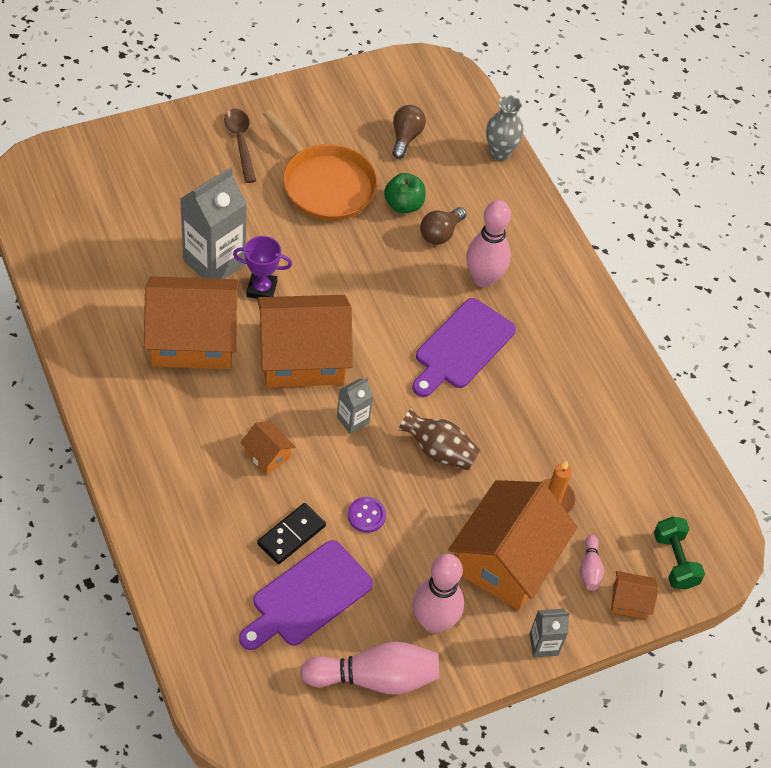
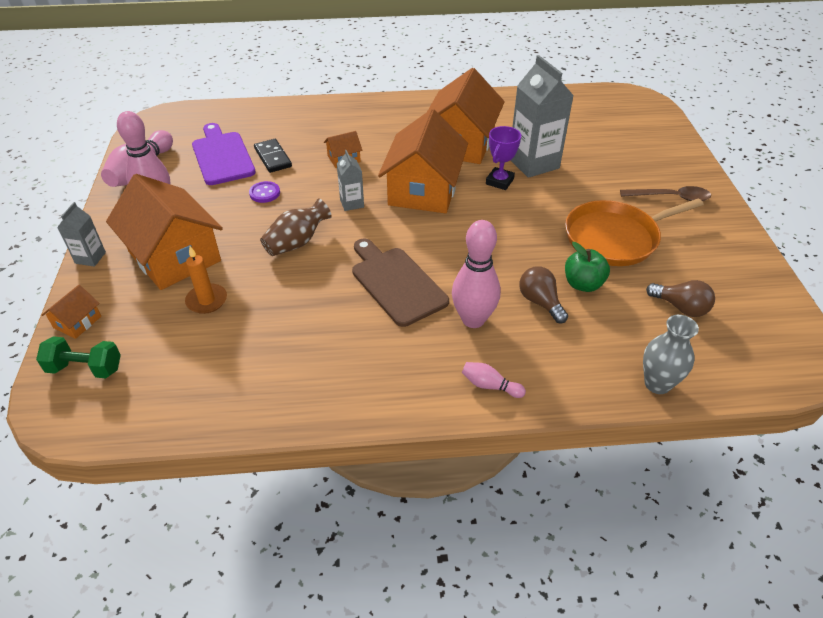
camera: 115 degrees right, 10 degrees down
(462, 347) = (396, 283): purple cutting board -> brown cutting board
(590, 568) = (127, 305): pink bowling pin -> pink bowling pin (490, 386)

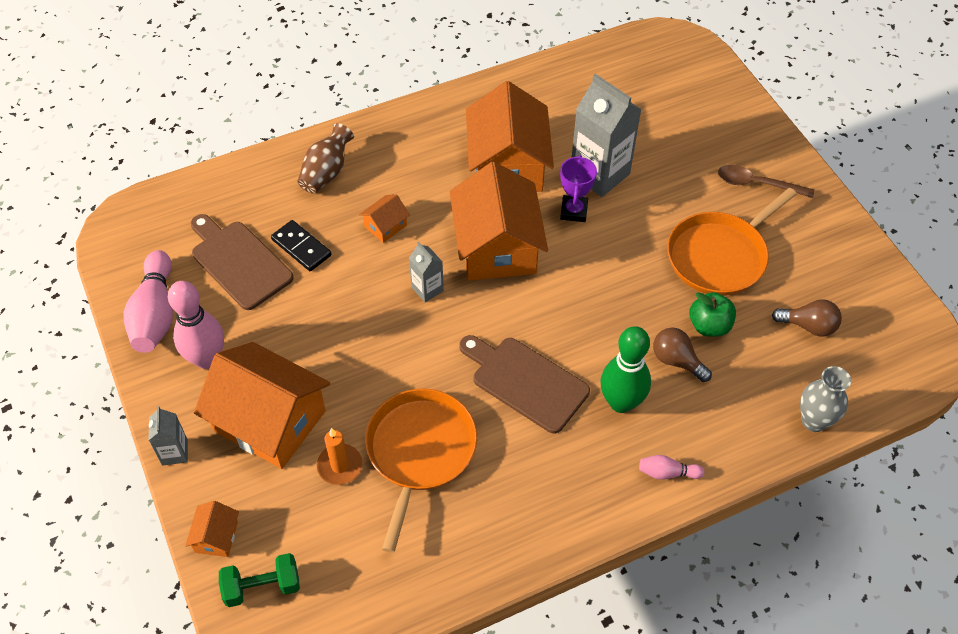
camera: 20 degrees left, 10 degrees up
(222, 156) = (239, 262): purple cutting board -> brown cutting board
(264, 193) = (321, 303): purple button -> none
(277, 308) = (419, 451): none -> orange pan
(297, 242) = (395, 361): brown vase -> brown vase (326, 172)
(473, 319) = (621, 402): pink bowling pin -> green bowling pin
(670, 197) = (757, 184): brown spoon -> brown spoon turned 150 degrees counterclockwise

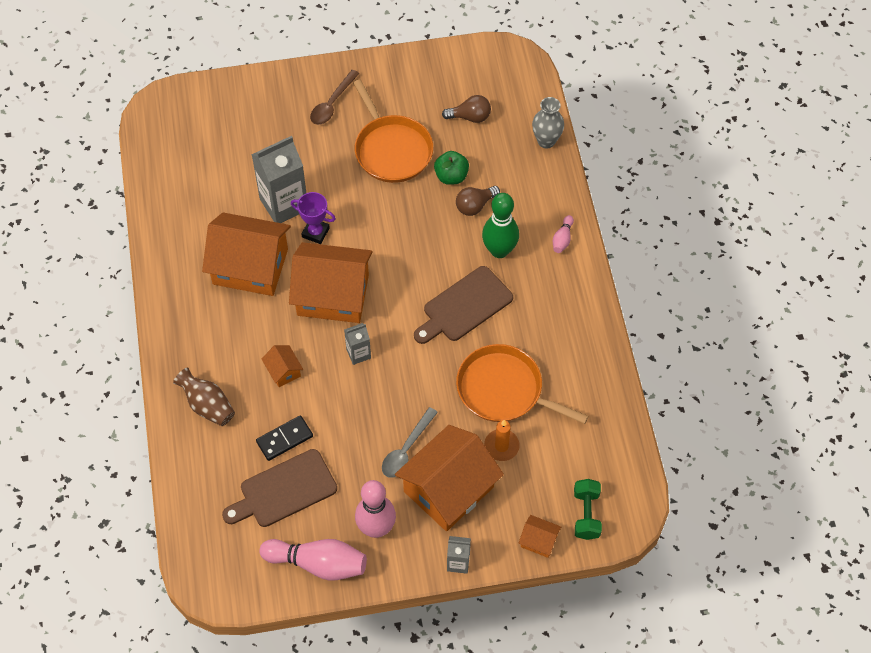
camera: 75 degrees left, 5 degrees up
(313, 365) = (406, 449): none -> grey spoon
(808, 326) = (470, 117): brown light bulb -> brown light bulb turned 60 degrees clockwise

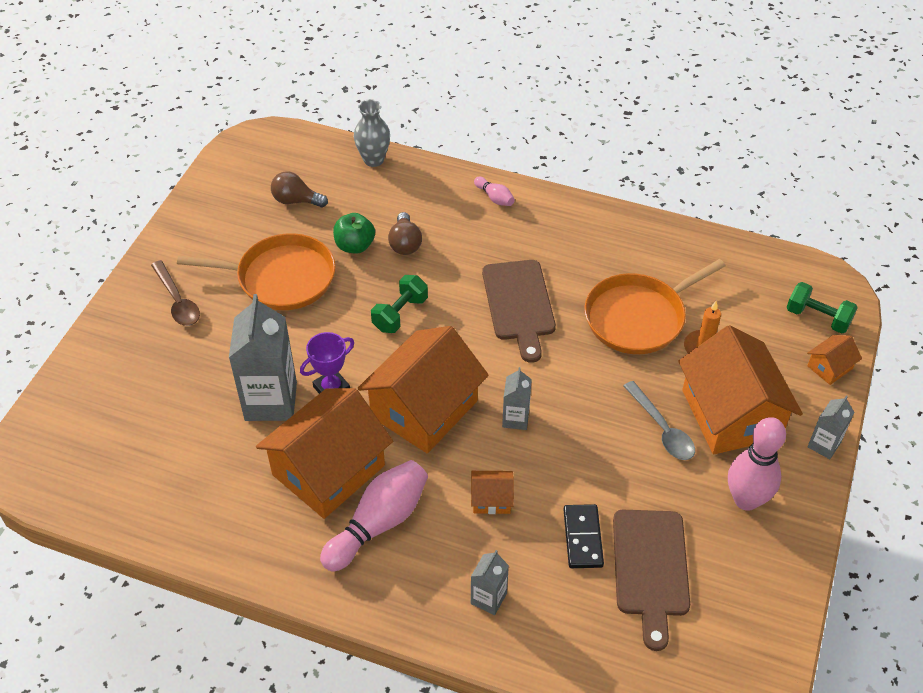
camera: 60 degrees left, 10 degrees down
(207, 405) = (488, 598): brown vase -> grey carton
(318, 563) = (764, 576): pink bowling pin -> pink bowling pin (378, 523)
(406, 237) = (400, 314): none -> green dumbbell
(470, 117) = (296, 201): brown light bulb -> brown light bulb turned 105 degrees counterclockwise
(499, 250) = (472, 249): green bowling pin -> none

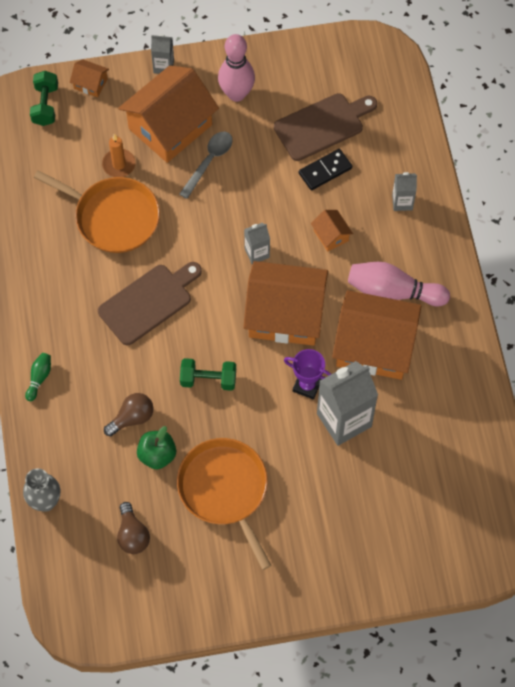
camera: 120 degrees left, 15 degrees up
(177, 301) = (296, 554): brown spoon -> none
(494, 198) = (39, 378): pink bowling pin -> green bowling pin

